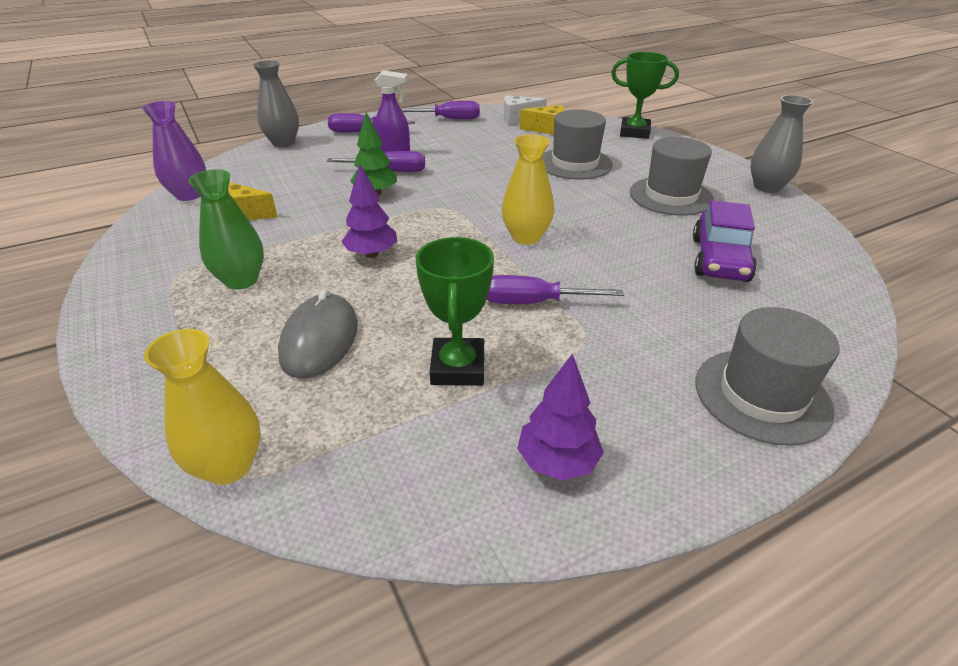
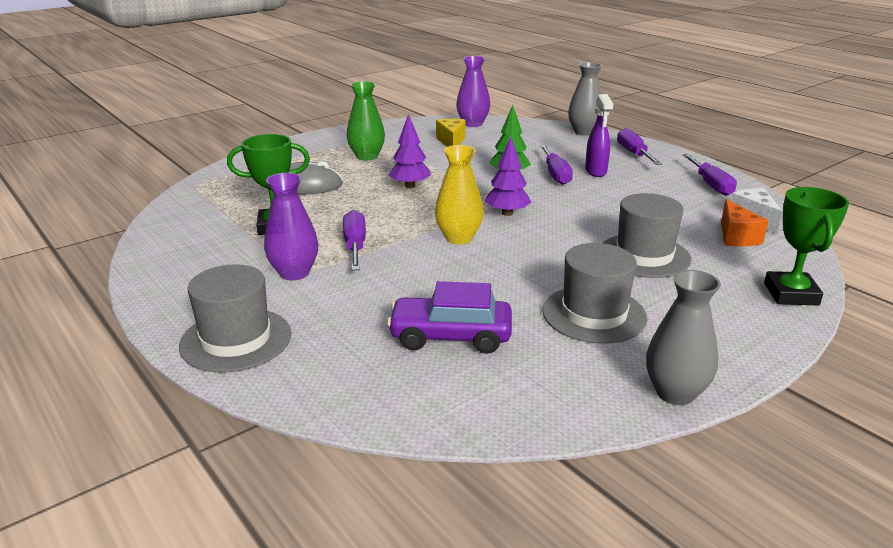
camera: 80 degrees right, 10 degrees down
(228, 466) = (205, 183): yellow vase -> none
(548, 130) = (736, 237): yellow cheese -> orange cheese
(557, 462) = (187, 261): purple tree -> purple tree (507, 213)
(599, 350) = (294, 273): none -> purple vase

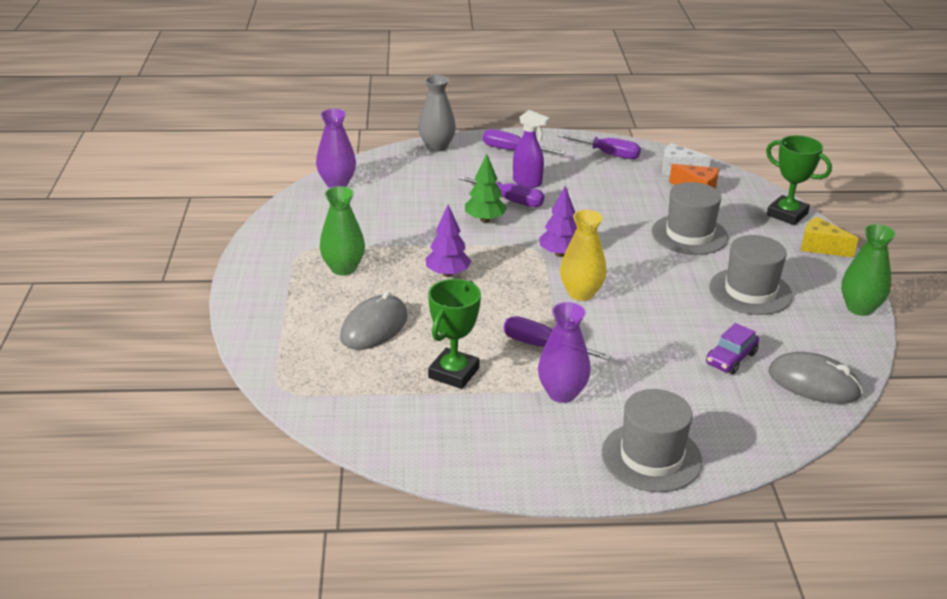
camera: 55 degrees left, 5 degrees up
(450, 337) = (731, 358): purple car -> purple car, size x0.66
(451, 142) = (368, 213): yellow cheese -> yellow cheese (820, 247)
(468, 400) = (813, 383): none -> grey mouse
(675, 393) = (860, 308): grey vase -> green vase

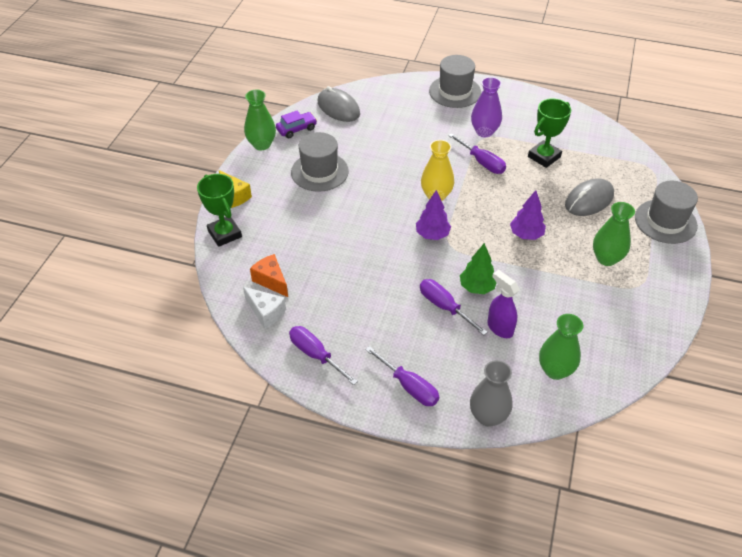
camera: 160 degrees left, 15 degrees up
(337, 183) = (604, 374): purple vase -> none
(385, 179) = (555, 370): none -> green vase
(527, 182) = (417, 329): purple spray bottle -> purple spray bottle (499, 328)
(689, 234) = (320, 231): grey hat -> grey hat (665, 221)
(731, 358) = (372, 130): purple car -> purple car (296, 129)

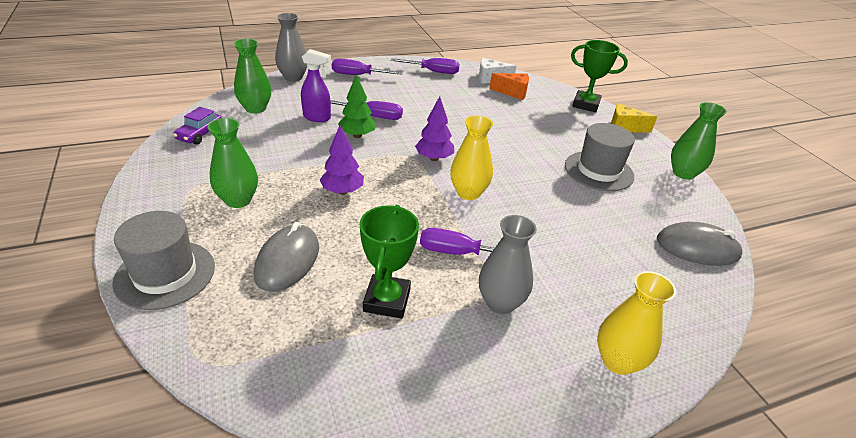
camera: 140 degrees right, 10 degrees down
(296, 129) = (686, 202): purple car -> purple car (200, 134)
(455, 92) = (618, 361): grey hat -> yellow vase
(484, 132) = (500, 302): purple vase -> grey vase

